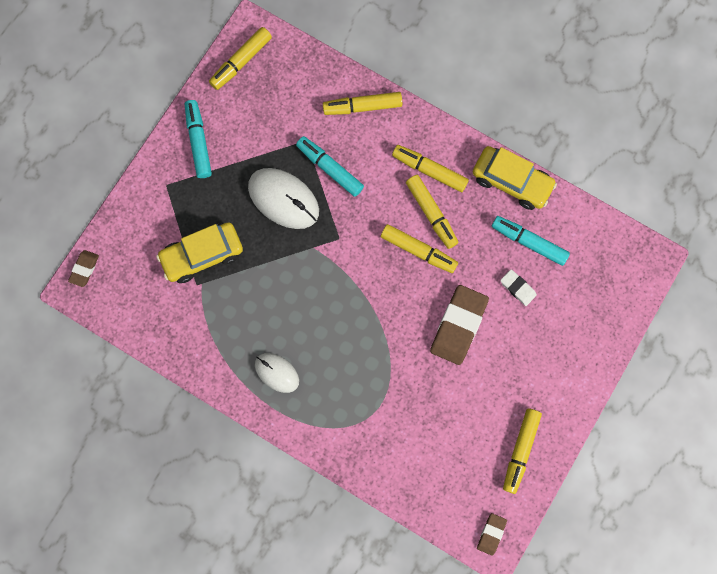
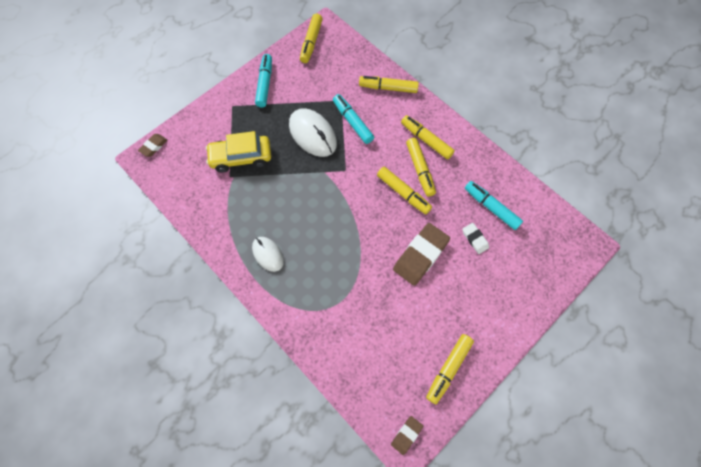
camera: 15 degrees right, 10 degrees down
(241, 62) = (311, 42): yellow marker -> yellow marker turned 45 degrees counterclockwise
(511, 181) = (487, 162): yellow car -> none

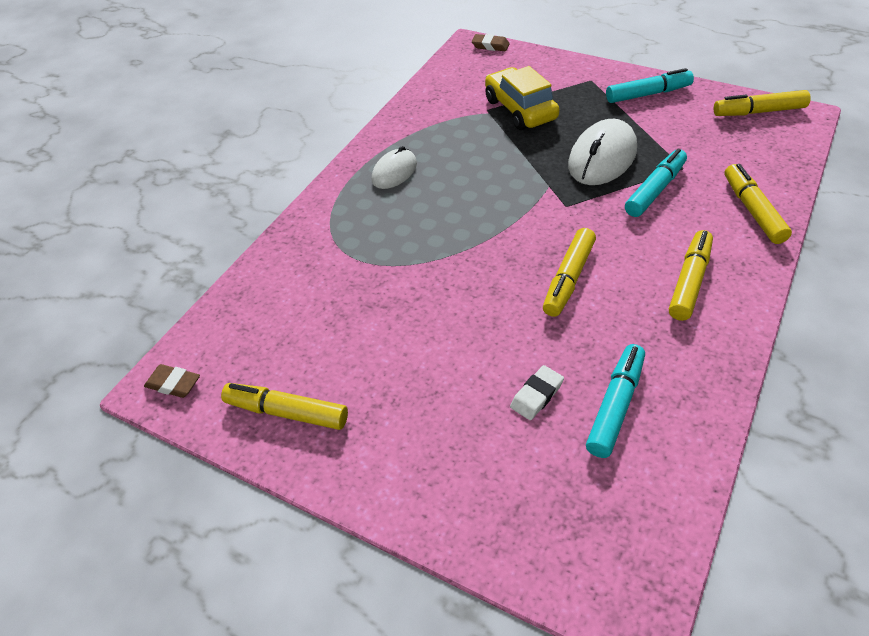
camera: 75 degrees right, 20 degrees down
(420, 169) = (626, 288): yellow marker -> none
(420, 255) = (468, 328): brown eraser -> none

